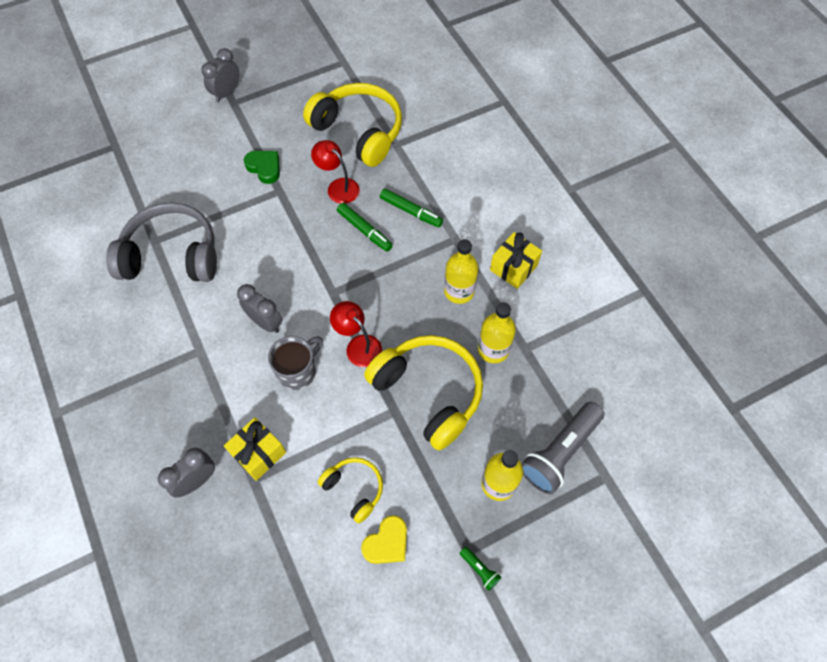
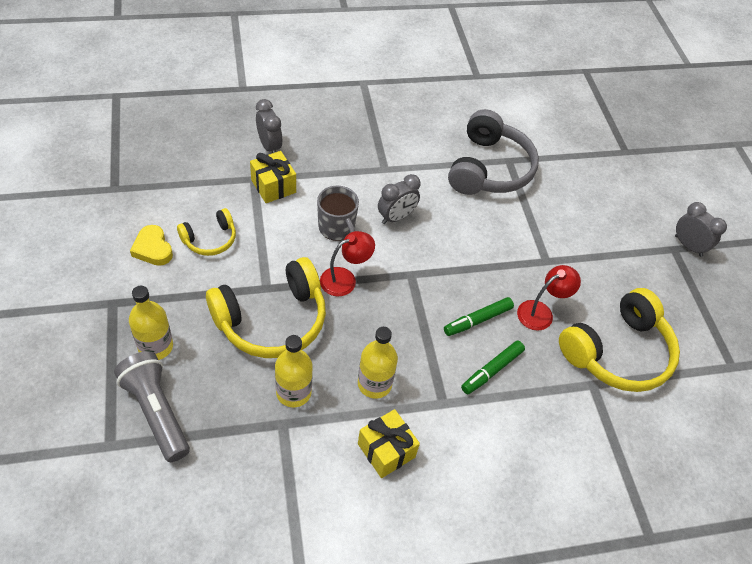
camera: 100 degrees right, 10 degrees down
(264, 168) = (579, 255): green heart -> none
(480, 570) = (91, 306): green flashlight -> none

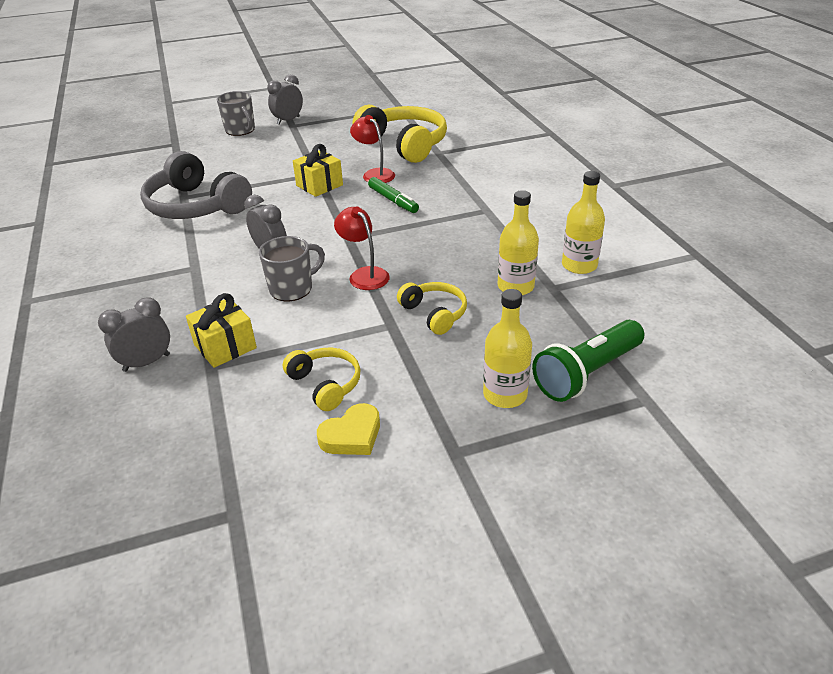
camera: 90 degrees left, 15 degrees down
(156, 411) = (586, 373): grey flashlight -> green flashlight
(272, 320) = (434, 313): yellow headphones -> yellow headphones, size x0.52
(374, 384) = (484, 244): yellow bottle -> yellow bottle (579, 265)
(386, 450) = (547, 231): yellow gift -> yellow gift (319, 185)
(489, 169) = (196, 206): grey headphones -> grey headphones turned 150 degrees counterclockwise
(492, 370) = (443, 191): green marker -> none
(659, 203) = (240, 130): none -> grey mug

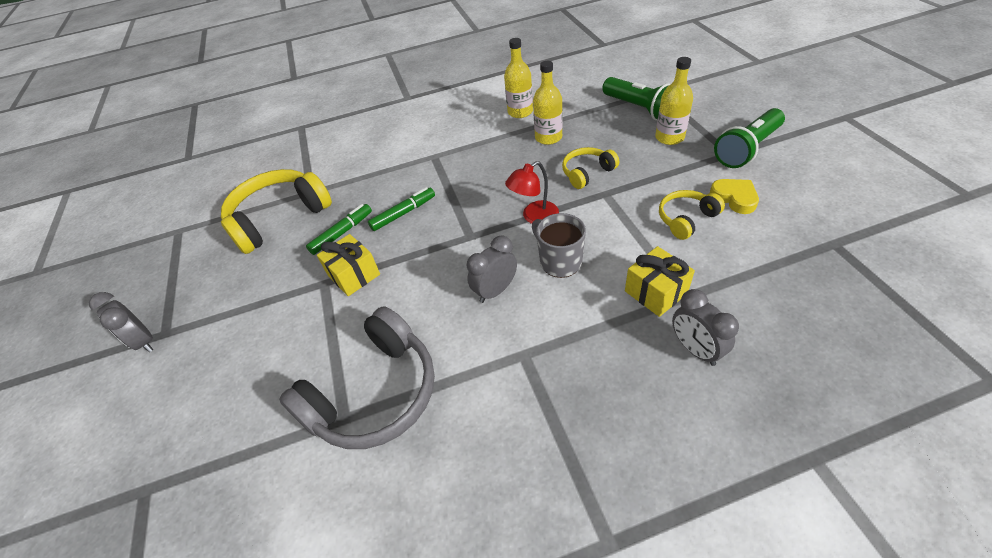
camera: 85 degrees left, 10 degrees up
(240, 130) = (144, 397): grey mug -> none
(374, 174) = (341, 233): red lamp -> green marker
(463, 475) = (747, 149): none -> green flashlight

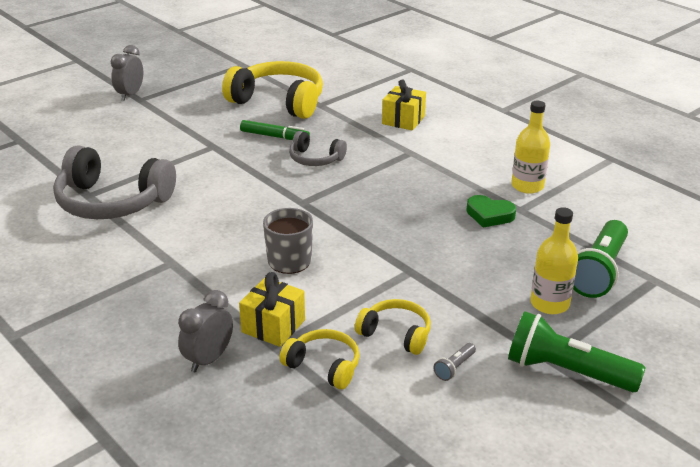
camera: 60 degrees right, 15 degrees down
(354, 275) = (227, 157): yellow gift -> yellow gift (403, 120)
(403, 213) = (315, 159): green marker -> grey headphones
(495, 290) = (238, 232): grey clock -> none
(534, 217) = (348, 233): red lamp -> none
(548, 137) = (489, 215): yellow bottle -> green heart
(587, 173) = (440, 253): yellow headphones -> yellow headphones (324, 366)
(734, 198) = (454, 368): yellow heart -> grey flashlight

